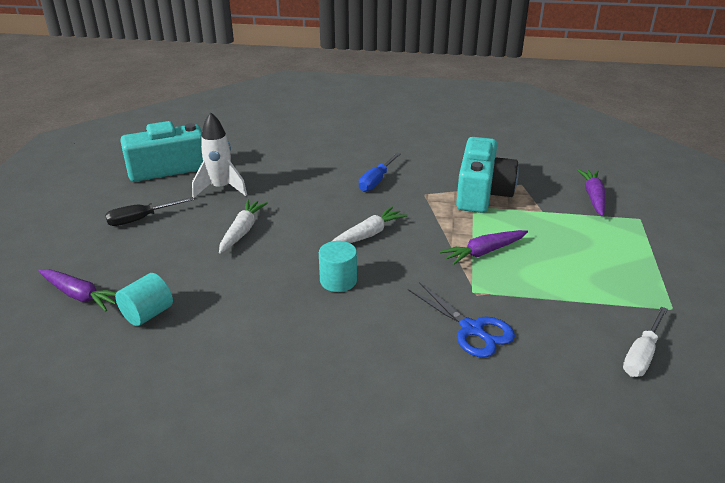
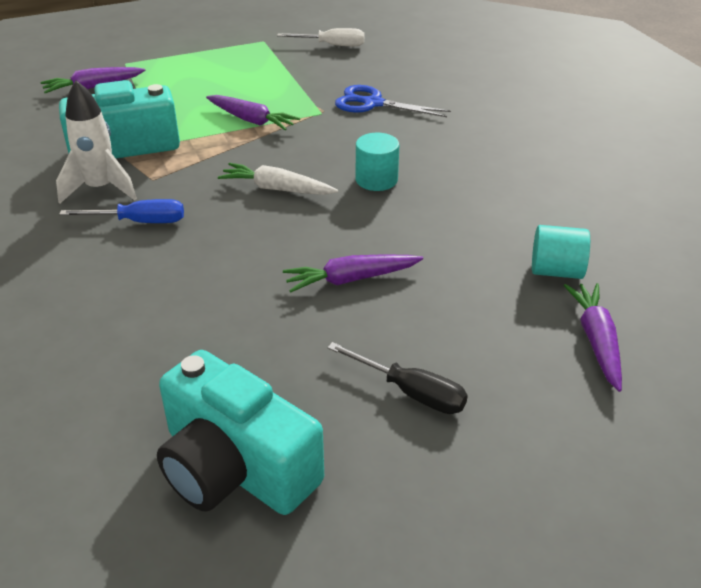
camera: 120 degrees left, 5 degrees up
(221, 188) = (261, 355): white rocket -> white rocket (100, 189)
(242, 231) = (351, 279): white carrot -> purple carrot
(471, 329) = (373, 103): blue scissors -> blue scissors turned 90 degrees counterclockwise

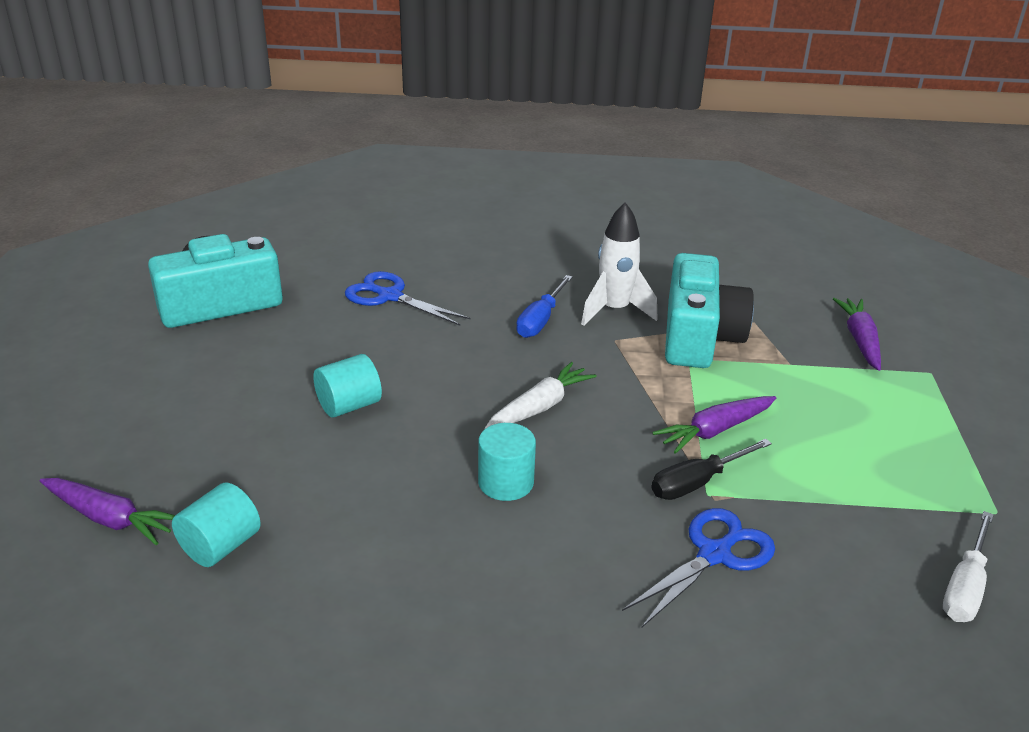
camera: 115 degrees right, 5 degrees down
(141, 329) = (390, 296): none -> blue scissors
(351, 279) = (349, 405): purple carrot -> turquoise cylinder
(411, 392) = (189, 389): black screwdriver -> black screwdriver (697, 483)

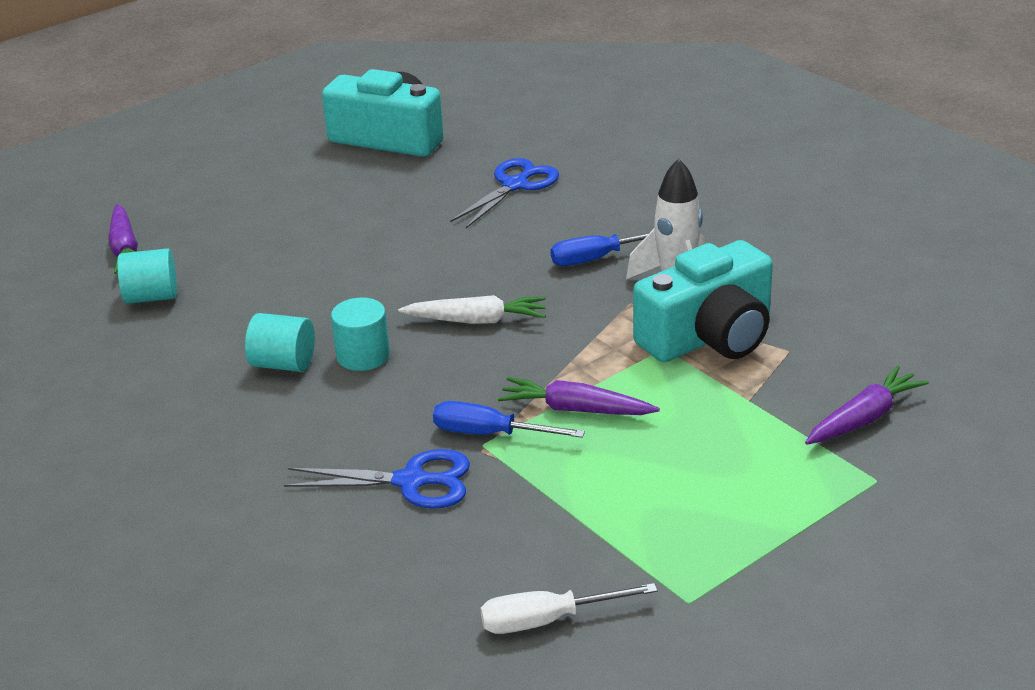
camera: 50 degrees right, 0 degrees up
(349, 405) = (354, 251): turquoise cylinder -> turquoise cylinder (283, 364)
(390, 296) = (515, 185): blue scissors -> blue scissors turned 45 degrees clockwise
(697, 483) = (490, 434): black screwdriver -> blue screwdriver

